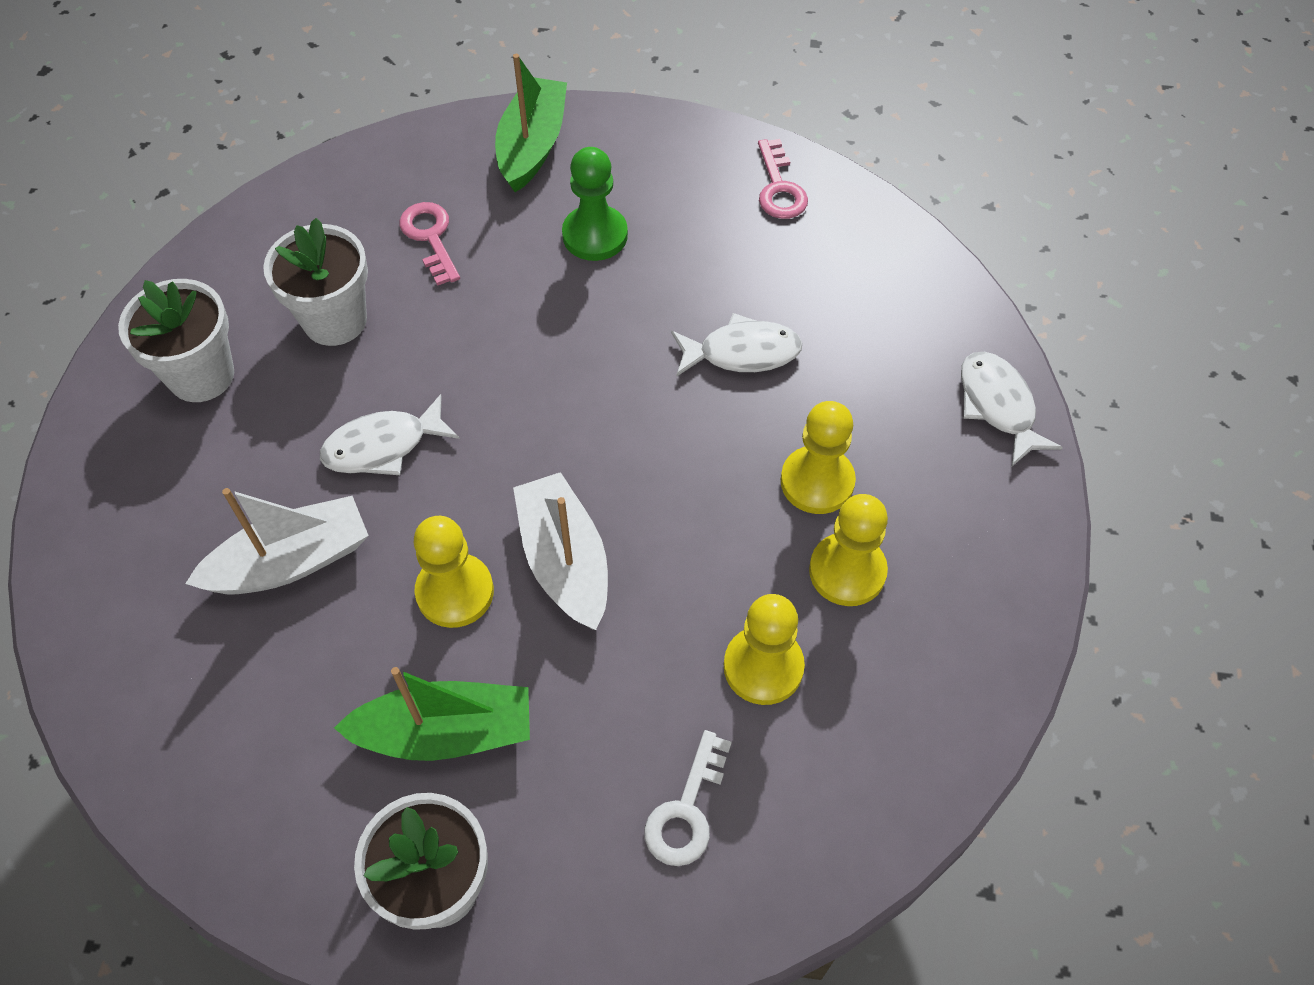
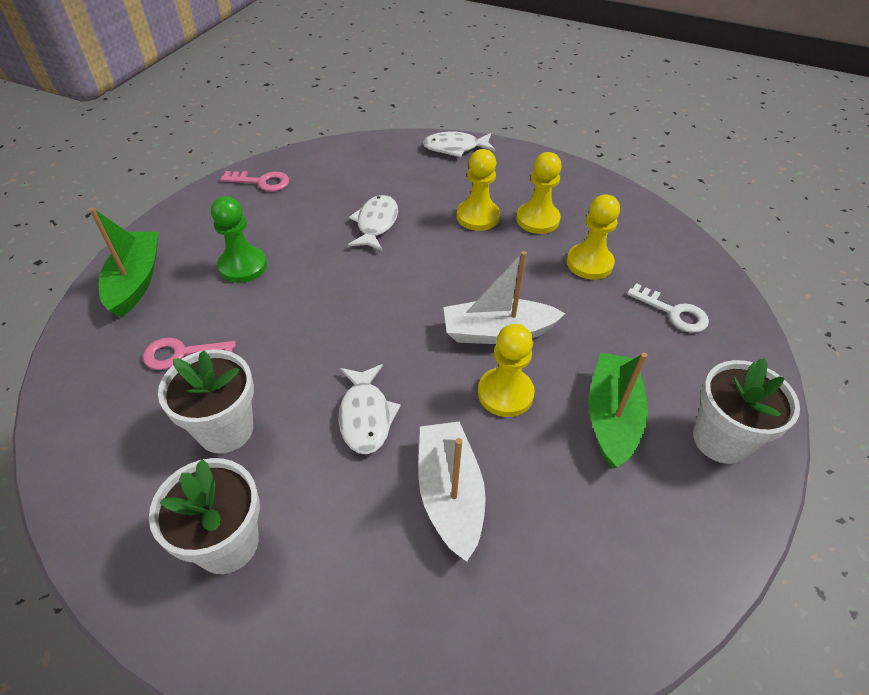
camera: 75 degrees left, 10 degrees down
(532, 145) = (136, 281): green boat -> green boat turned 60 degrees clockwise

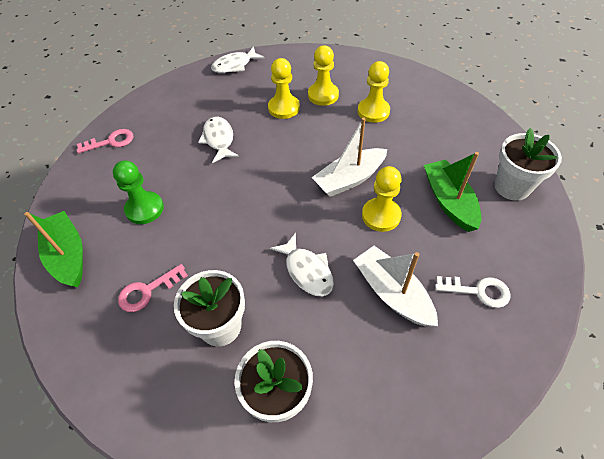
camera: 25 degrees left, 5 degrees up
(673, 312) = (440, 123): white key -> white key (478, 291)

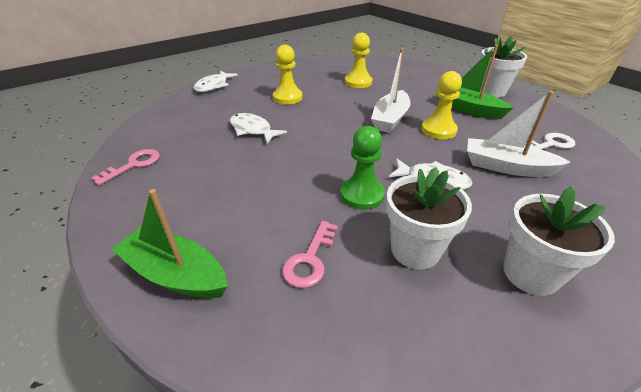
camera: 35 degrees left, 15 degrees down
(144, 209) = (231, 199): green pawn -> green pawn (362, 195)
(323, 95) = (310, 84): yellow pawn -> none

